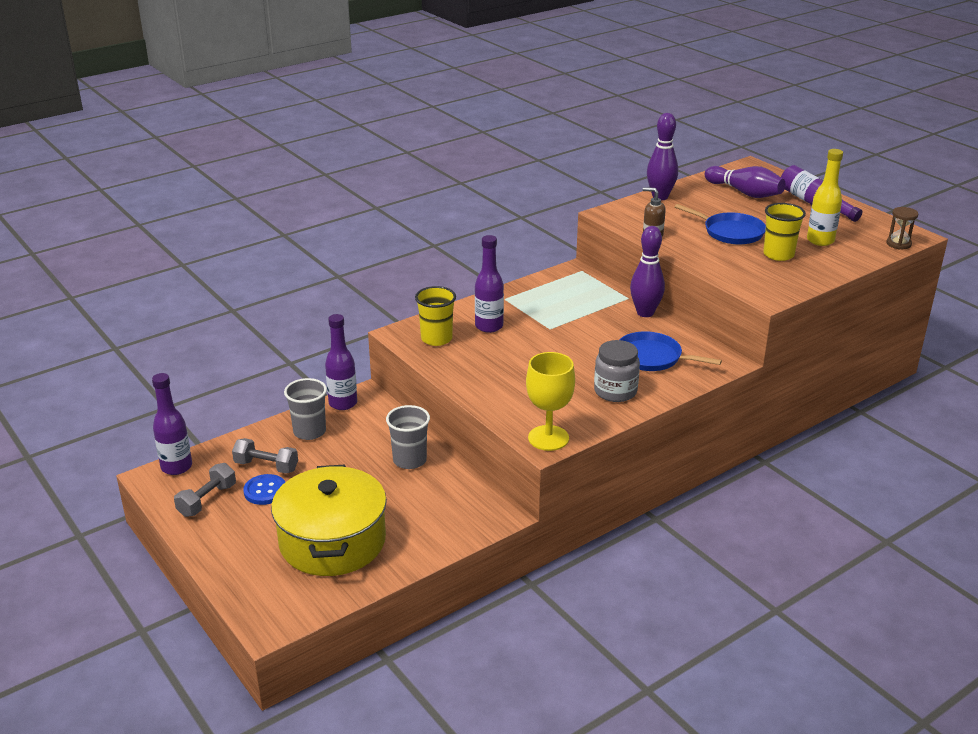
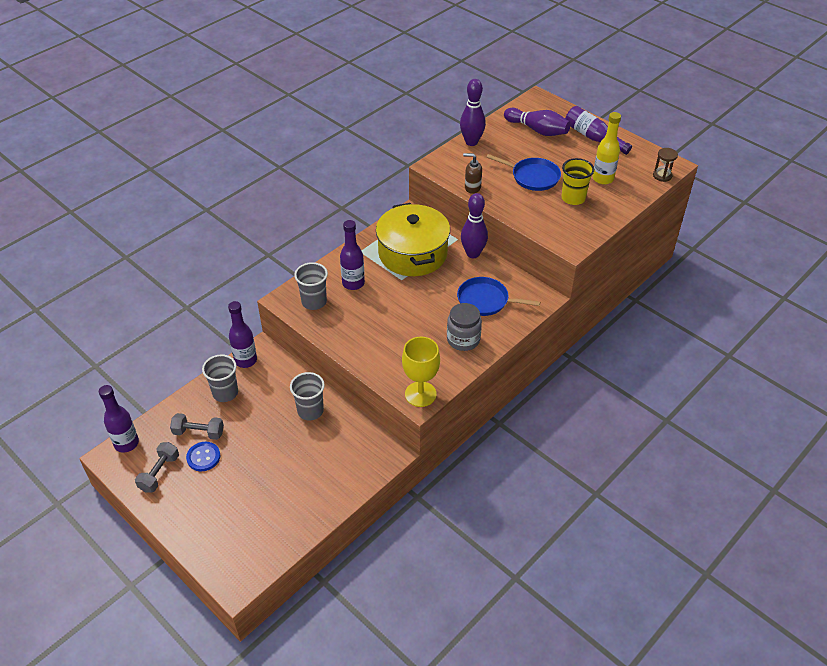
camera: 10 degrees left, 15 degrees up
(332, 541) = (267, 498): yellow pot -> yellow pot (413, 253)
(436, 339) = (314, 302): yellow cup -> grey cup

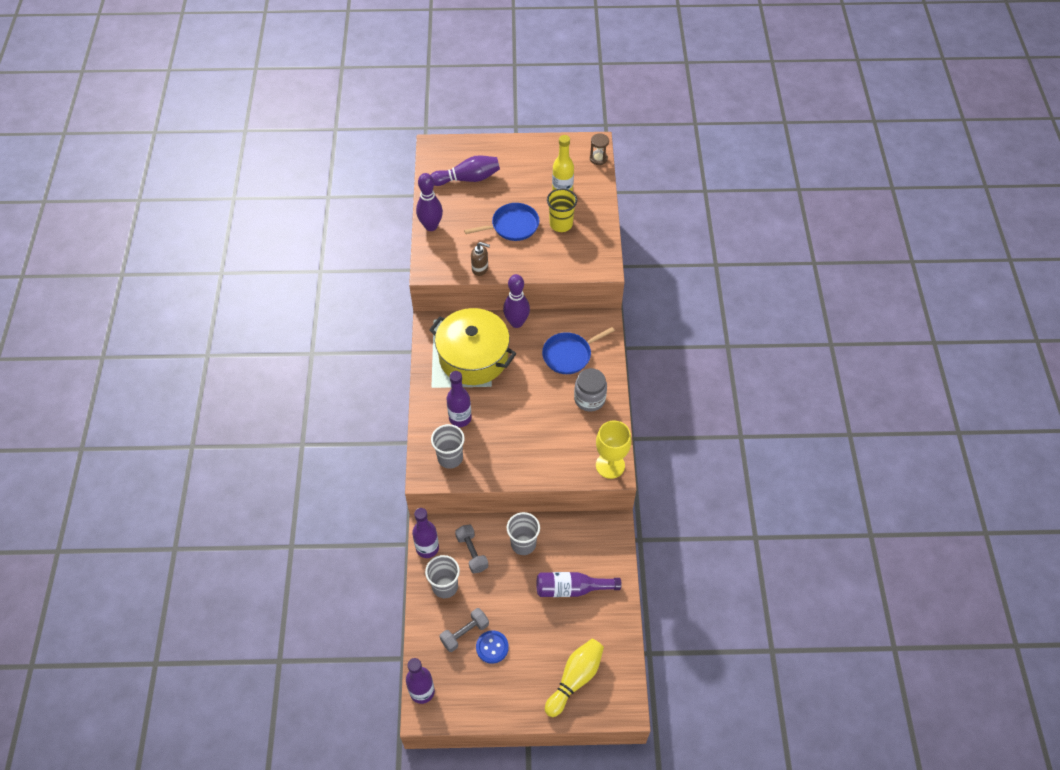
camera: 45 degrees left, 10 degrees up
(159, 473) = (476, 688): grey dumbbell -> grey dumbbell (472, 552)
(228, 530) = (575, 679): none -> yellow bowling pin
(472, 187) = (480, 269): brown soap dispenser -> brown soap dispenser turned 135 degrees counterclockwise
(593, 137) = (515, 157): purple bottle -> purple bottle (572, 589)

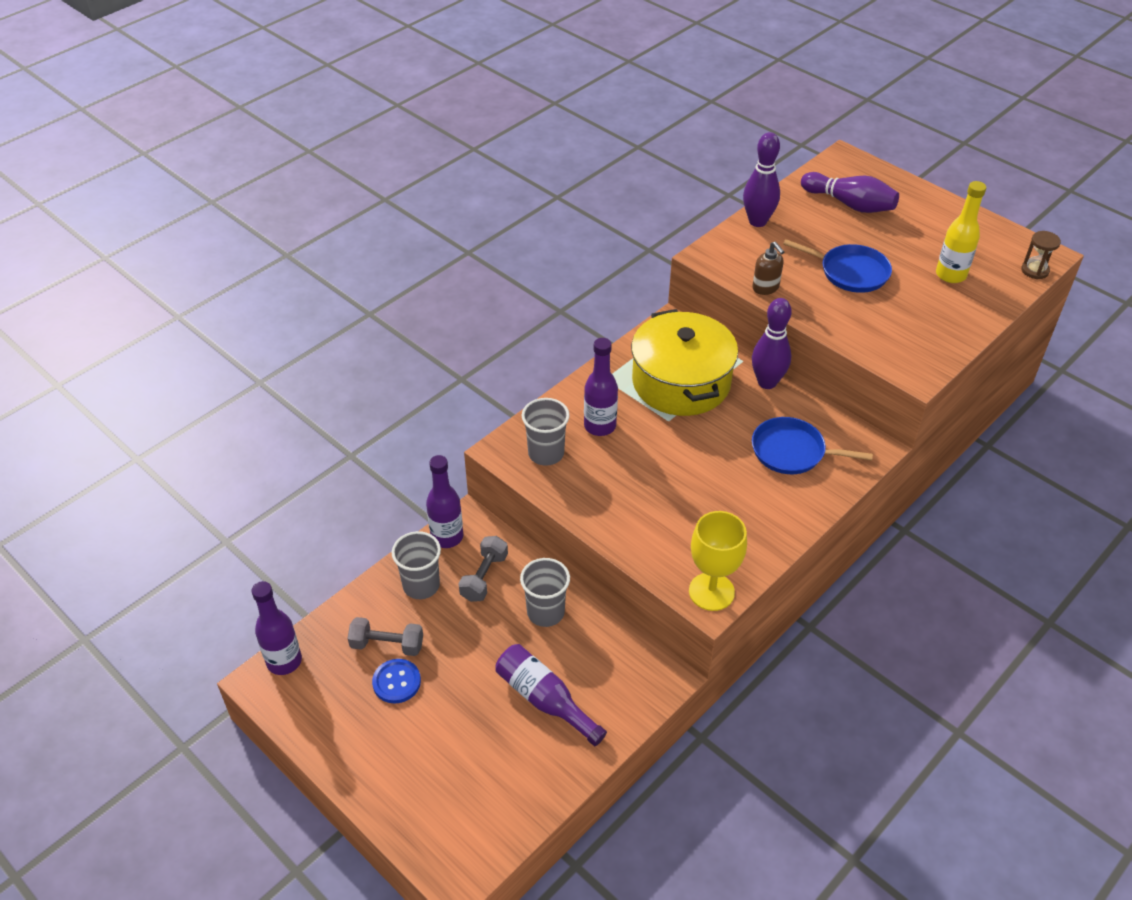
camera: 45 degrees right, 10 degrees down
(561, 224) = (911, 303): yellow cup -> none
(575, 679) = (441, 792): yellow bowling pin -> none
(589, 399) = (765, 510): grey jar -> none

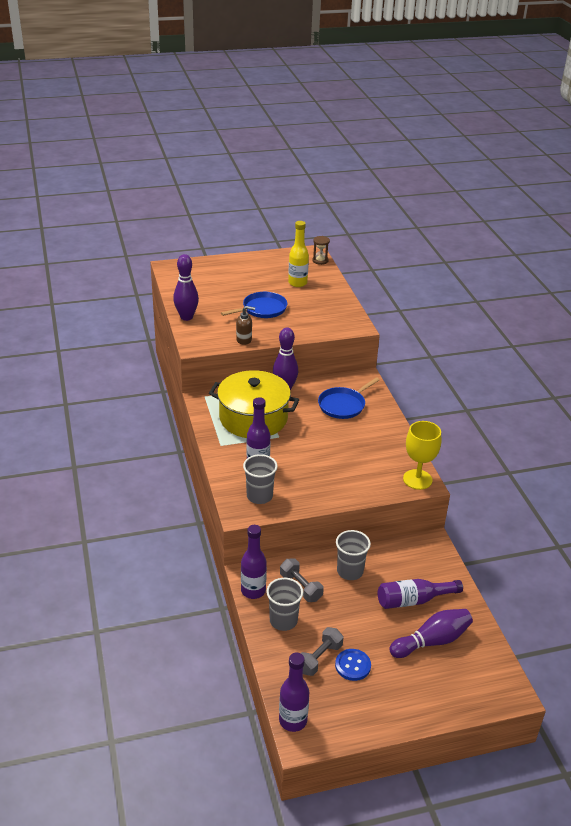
camera: 60 degrees left, 10 degrees down
(850, 204) = (208, 283): purple bowling pin -> purple bowling pin (432, 641)

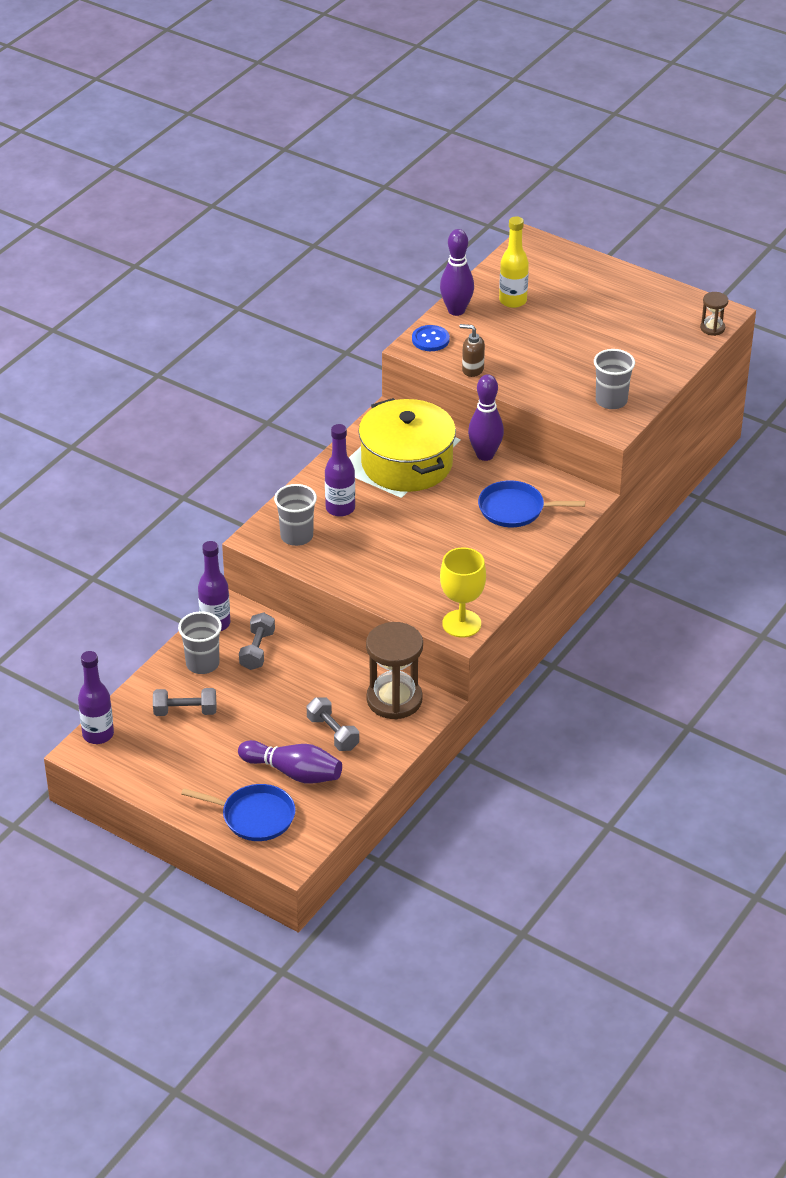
camera: 50 degrees right, 5 degrees up
(244, 340) = (472, 369): brown soap dispenser -> brown soap dispenser turned 150 degrees clockwise
(262, 309) = (547, 347): blue pan -> blue pan (254, 816)
(297, 283) = (637, 340): yellow bottle -> yellow bottle (513, 301)
(350, 571) = (318, 670): grey cup -> grey cup (611, 401)
(353, 665) = (201, 737): blue button -> blue button (430, 339)
(411, 555) = (394, 699): none -> brown hourglass
(414, 600) = (333, 733): purple bottle -> grey dumbbell

